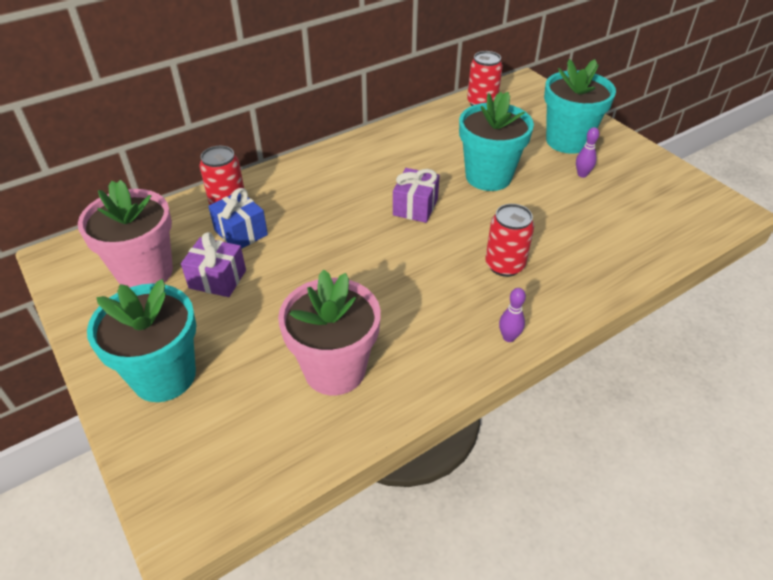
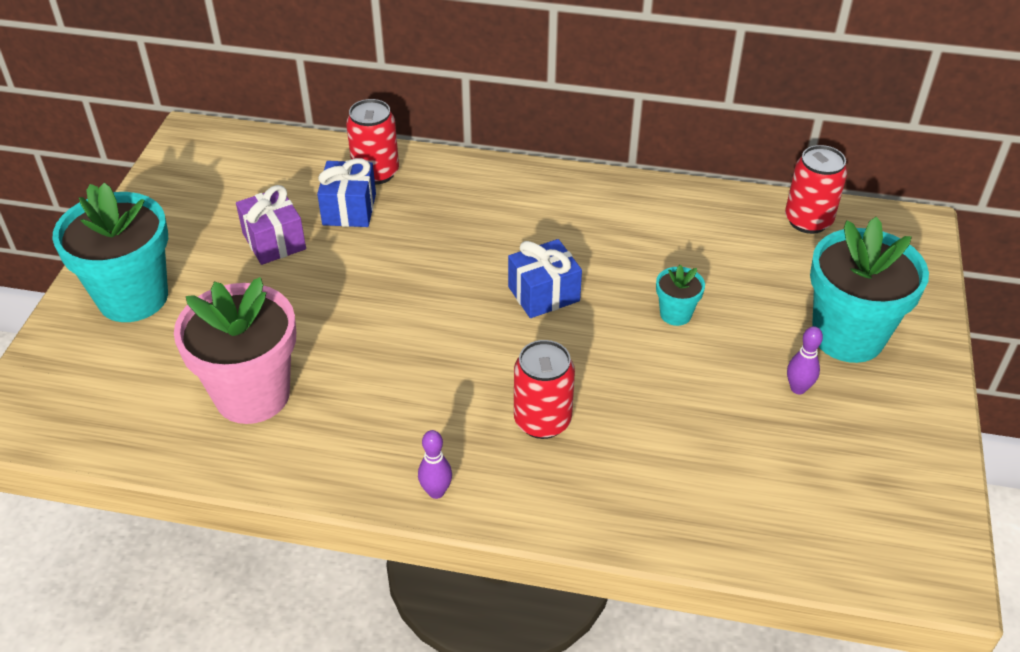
camera: 45 degrees right, 0 degrees up
(145, 272) = (231, 195): pink flower pot -> none
(415, 207) = (543, 294): purple gift -> blue gift
(488, 176) = (675, 314): turquoise flower pot -> turquoise flower pot, size x0.45

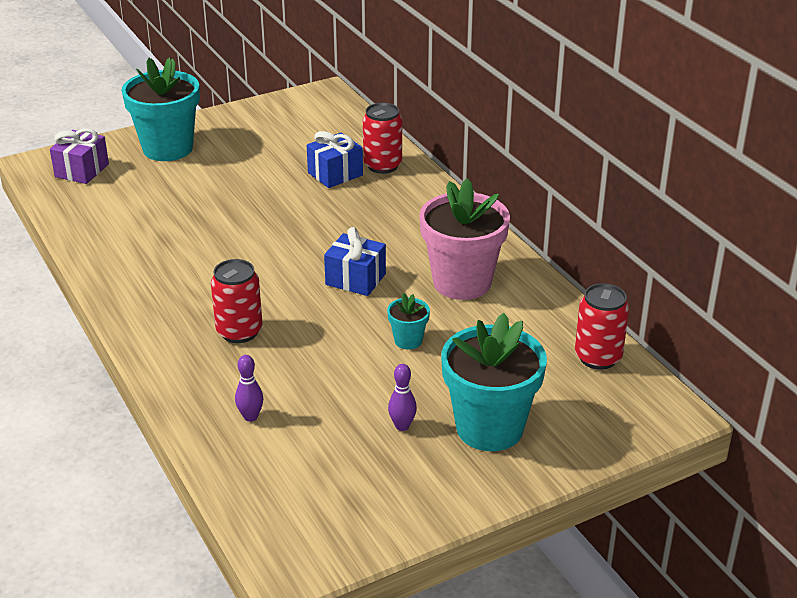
camera: 50 degrees right, 10 degrees down
(252, 395) = (140, 223): pink flower pot -> pink flower pot (462, 282)
(274, 241) = (271, 165): purple gift -> purple gift (82, 170)
(436, 492) = (136, 320): purple bowling pin -> purple bowling pin (250, 417)

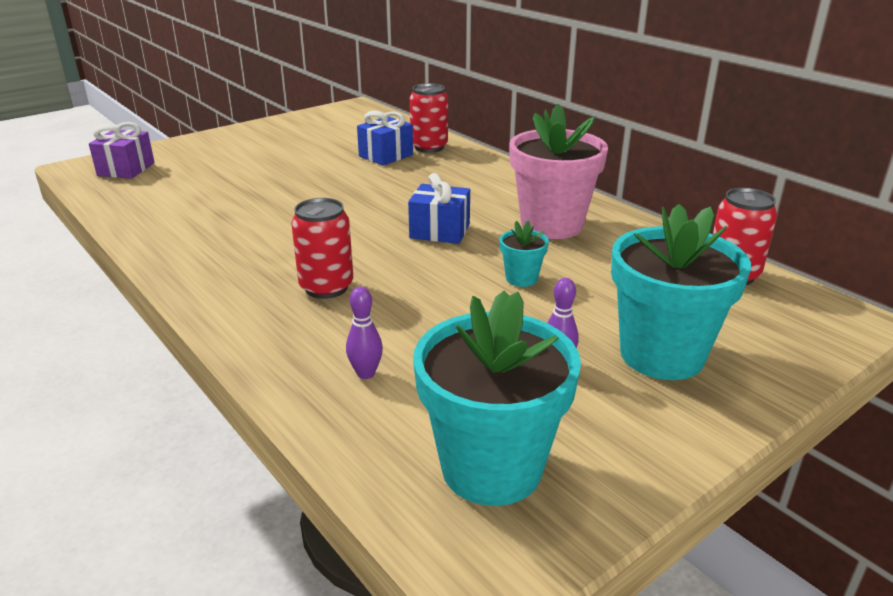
camera: 10 degrees left, 5 degrees down
(168, 148) = (214, 149): turquoise flower pot -> turquoise flower pot (491, 468)

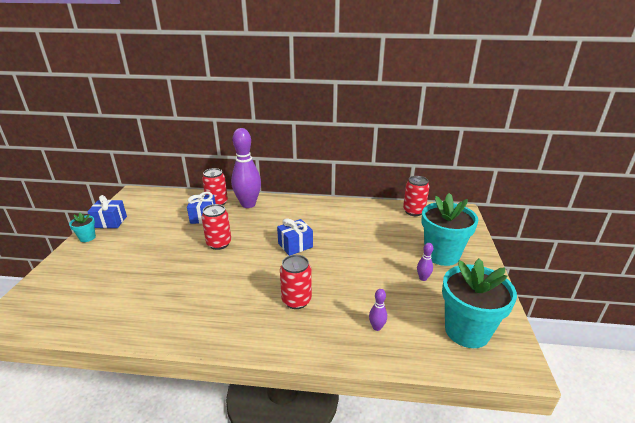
camera: 45 degrees left, 0 degrees up
(126, 169) = (49, 300): purple gift -> none
(285, 125) = (110, 222): none -> blue gift
(352, 189) = (219, 243): none -> red can
(465, 163) = (248, 204): none -> purple bowling pin
(521, 278) = (359, 250): turquoise flower pot -> turquoise flower pot (87, 238)
(551, 225) = (331, 219): pink flower pot -> none

